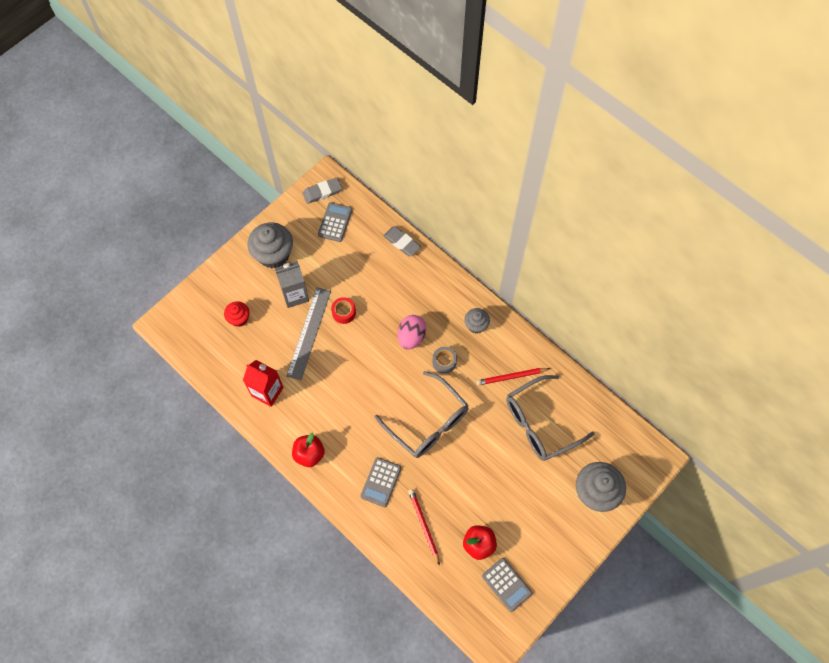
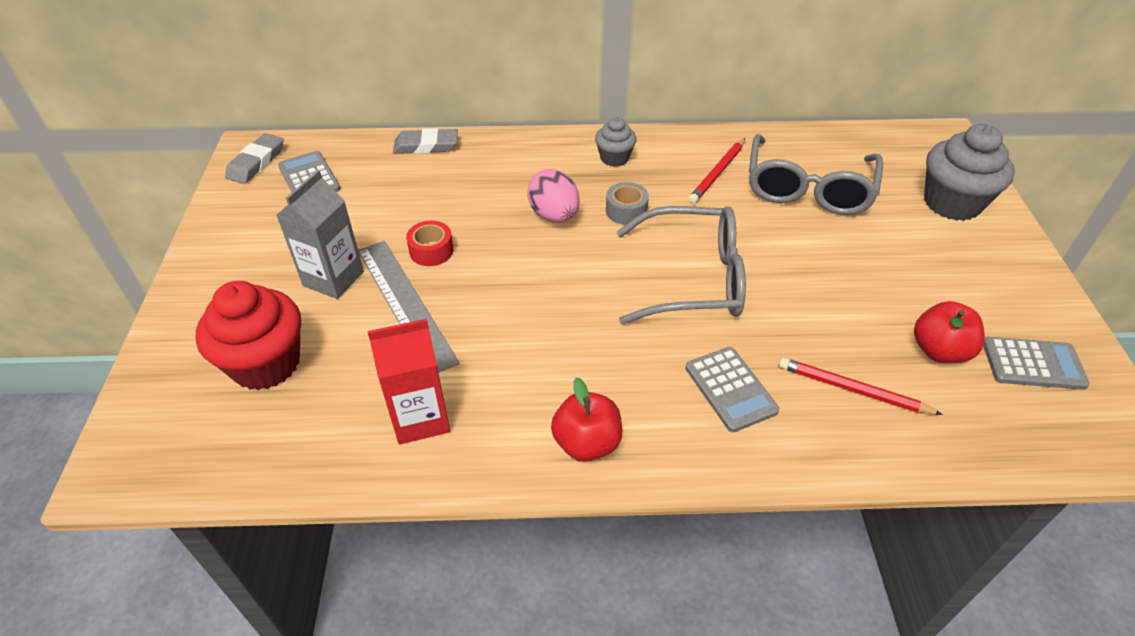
camera: 45 degrees left, 20 degrees down
(239, 318) = (266, 363): red cupcake -> red cupcake, size x1.81
(273, 254) = (248, 259): grey cupcake -> none

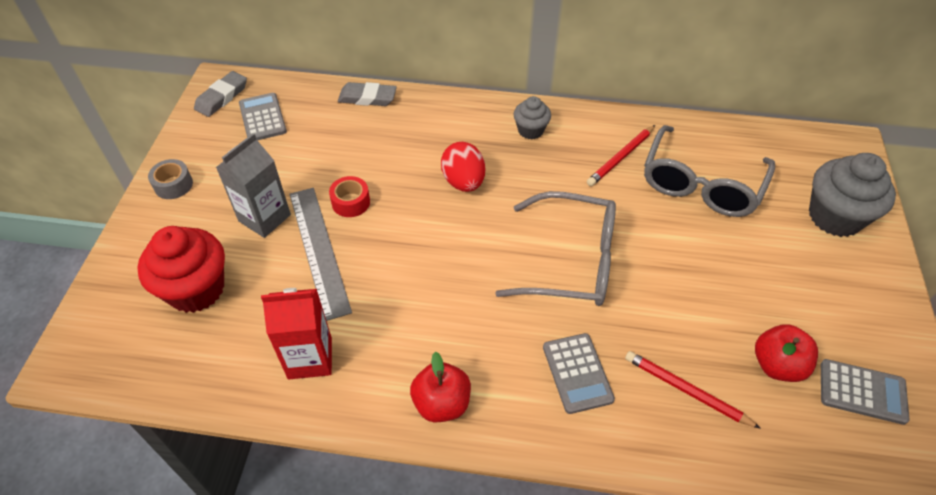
camera: 10 degrees right, 5 degrees up
(554, 215) = (463, 182): pink egg -> red egg
(626, 211) = (528, 185): grey tape -> grey tape (173, 185)

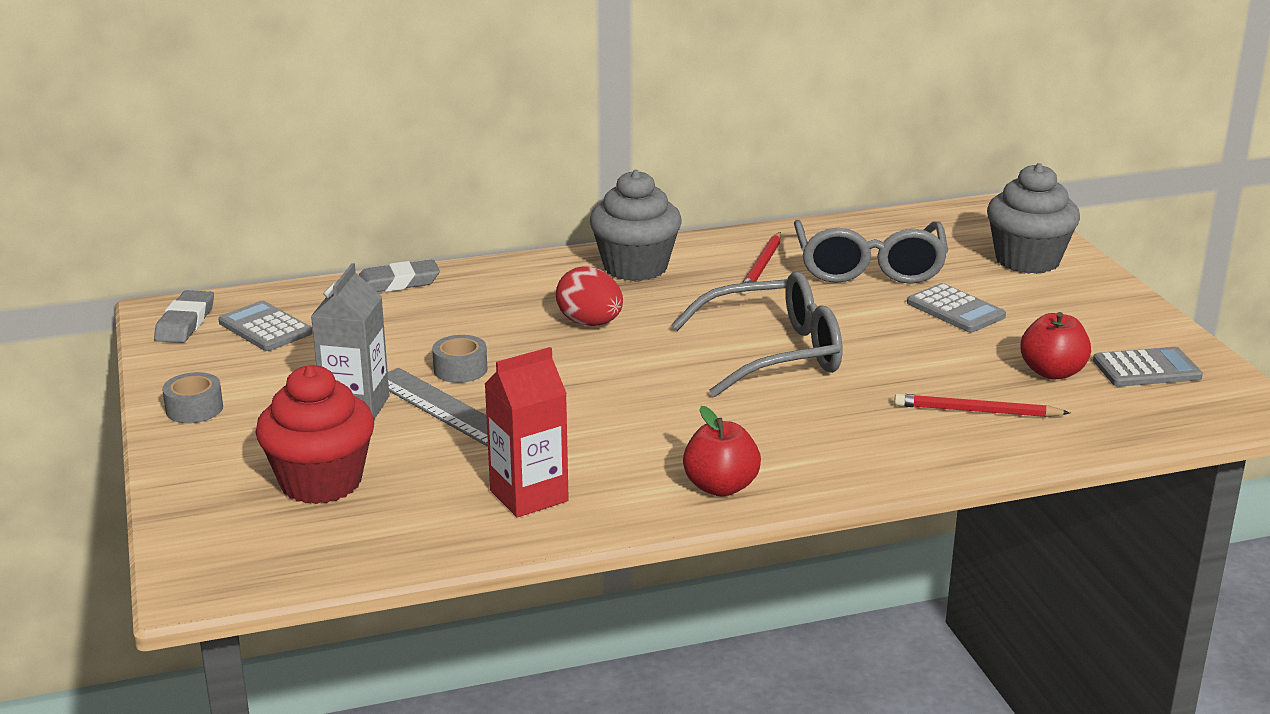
camera: 25 degrees left, 25 degrees down
(351, 202) = (460, 369): red tape -> grey tape
(530, 130) = (635, 267): grey cupcake -> grey cupcake, size x1.81
(577, 373) = (852, 428): grey calculator -> grey calculator (955, 310)

